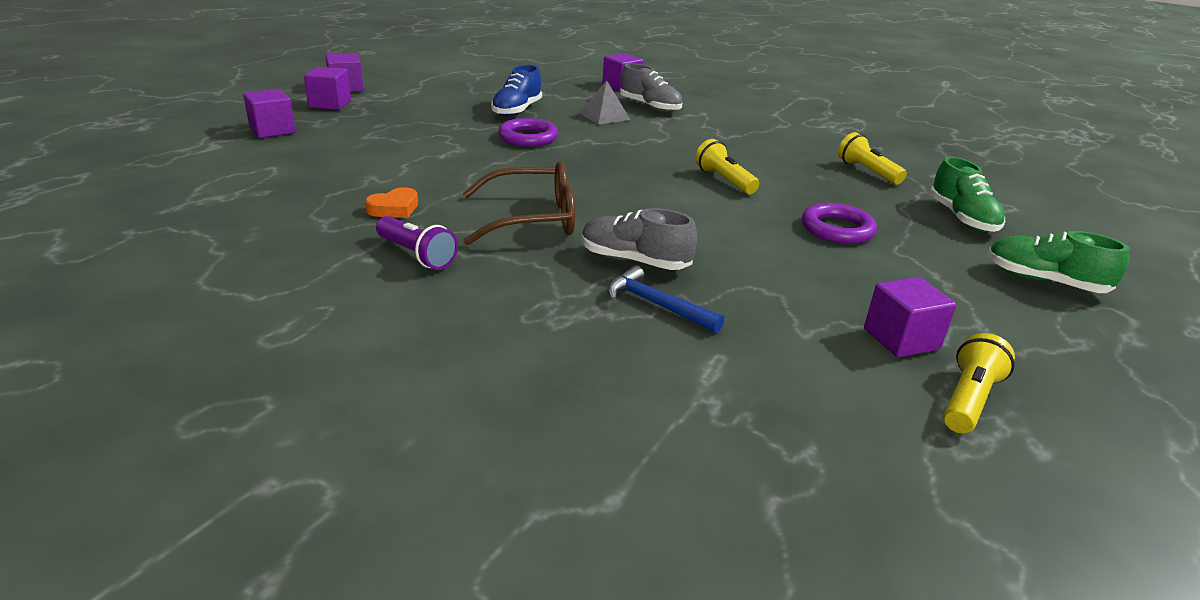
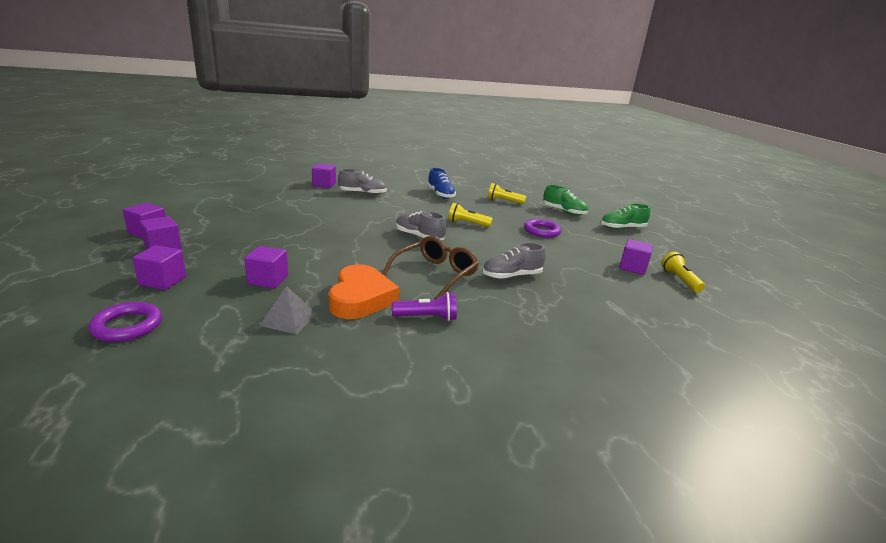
camera: 45 degrees left, 5 degrees down
(351, 159) = (268, 280): none -> purple cube
(394, 208) = (361, 298): orange heart -> orange heart, size x2.08
(517, 110) = (299, 215): blue shoe -> blue shoe (440, 194)
(528, 137) = (340, 230): purple ring -> purple ring (127, 326)
(604, 116) = (351, 205): grey pyramid -> grey pyramid (288, 319)
(611, 174) = (419, 237): none -> grey shoe
(657, 305) = (555, 291): blue hammer -> none

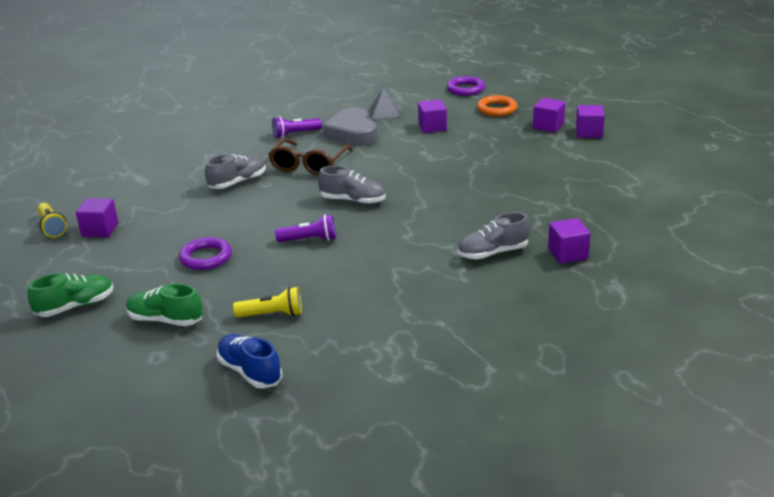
camera: 165 degrees right, 5 degrees up
(163, 281) = (497, 109): purple cube -> orange ring
(361, 298) = (352, 133): orange heart -> grey heart
(440, 194) = (383, 294): blue shoe -> blue shoe (250, 372)
(467, 223) = (309, 240): yellow flashlight -> purple flashlight

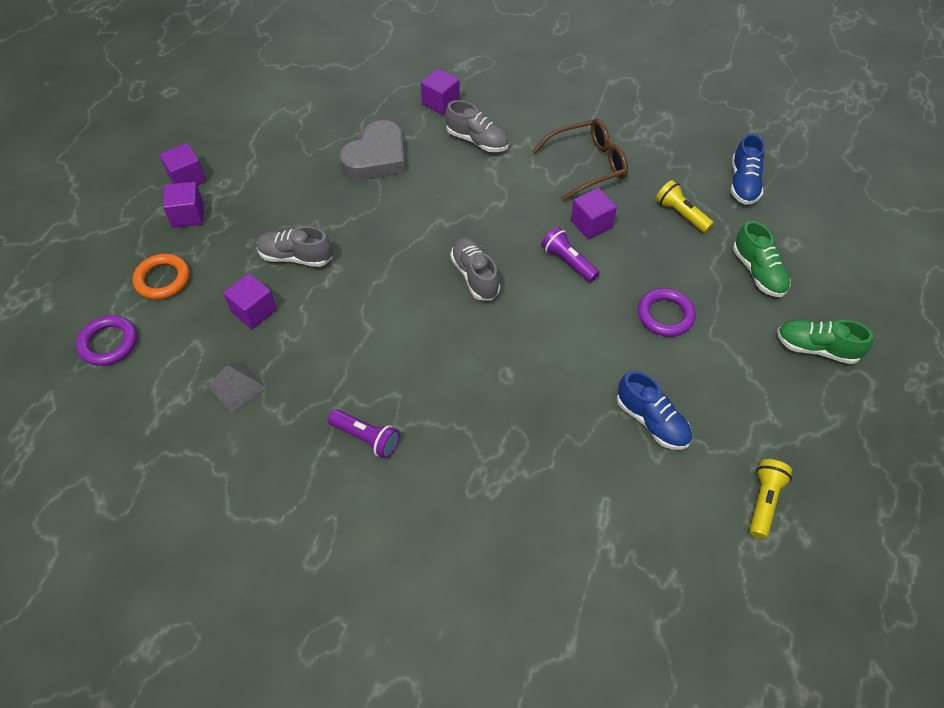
camera: 130 degrees left, 25 degrees up
(100, 230) = (720, 447): purple cube -> purple cube (591, 224)
(154, 216) = (651, 421): none -> blue shoe
(237, 182) = (525, 402): grey shoe -> grey shoe (295, 257)
(309, 165) = (433, 364): brown glasses -> brown glasses (587, 165)
(352, 133) = (323, 378): grey heart -> grey heart (377, 158)

